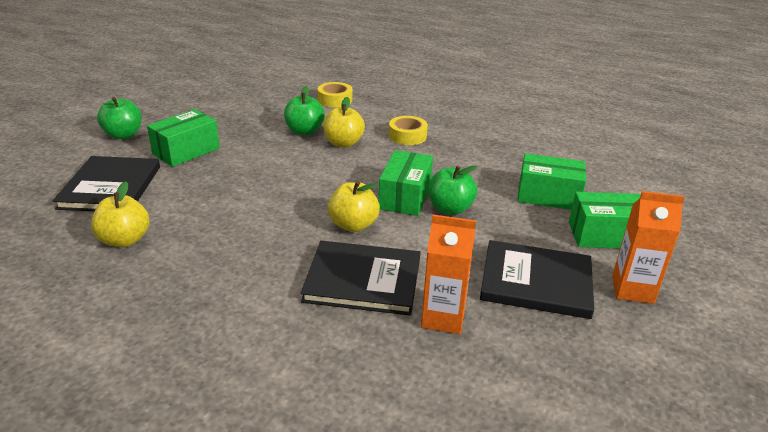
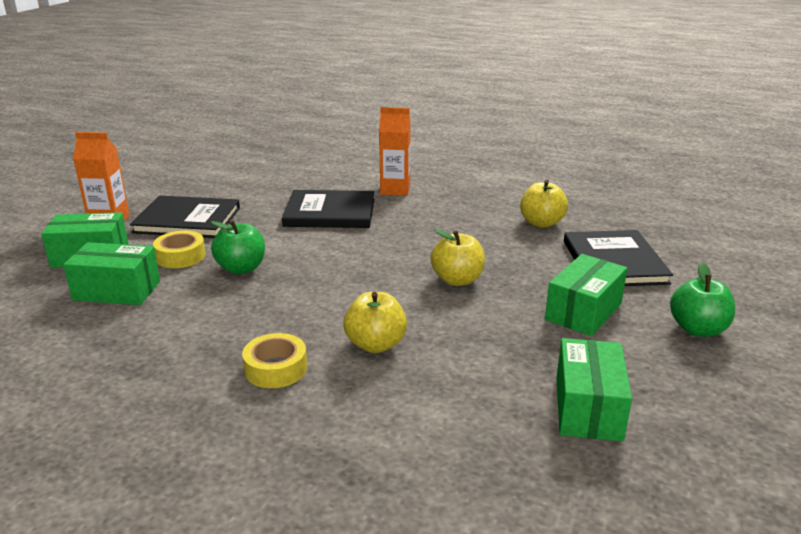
camera: 175 degrees right, 5 degrees down
(304, 131) = (443, 362): green apple -> none
(335, 100) = (418, 454): yellow tape -> yellow tape (180, 256)
(353, 225) = (343, 247): yellow apple -> yellow apple (457, 280)
(405, 197) = (289, 277): green box -> green box (588, 408)
(443, 318) = (270, 199): orange carton -> orange carton (395, 190)

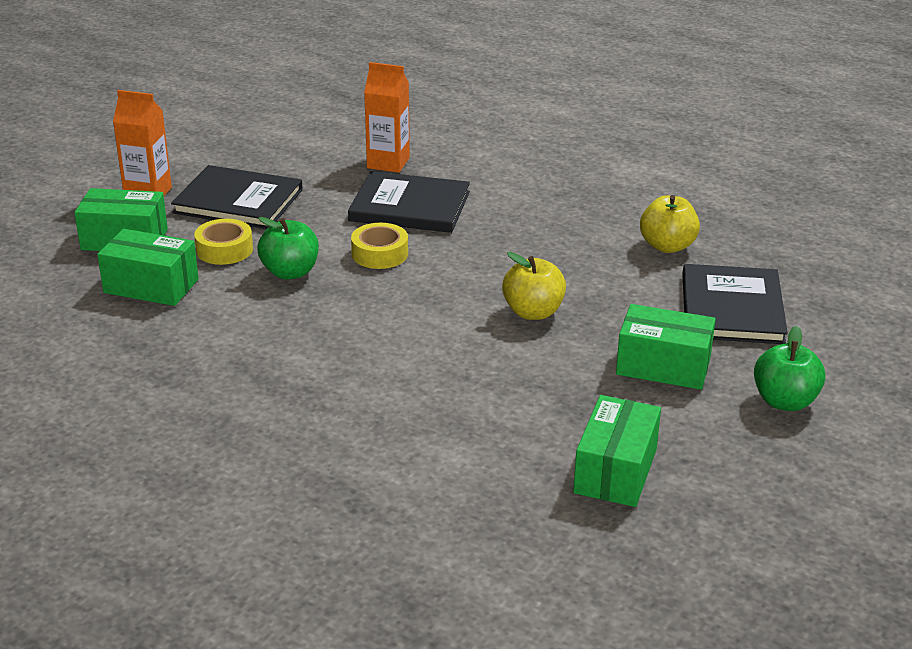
camera: 10 degrees right, 5 degrees up
(276, 368) = (305, 393): yellow tape -> yellow tape (380, 254)
(376, 344) = (416, 378): yellow apple -> none
(395, 190) = (500, 180): orange carton -> orange carton (388, 163)
(583, 311) = (663, 366): green box -> green box turned 60 degrees clockwise

